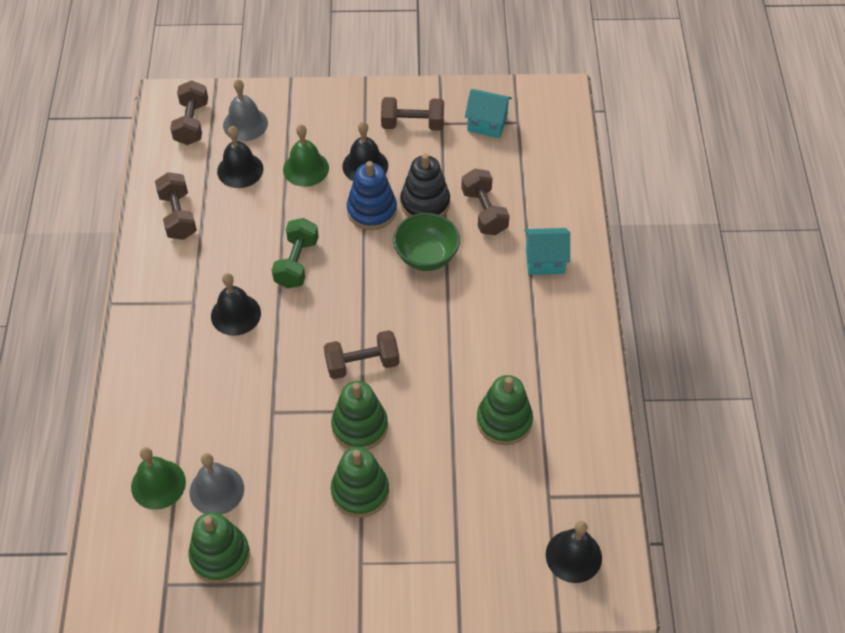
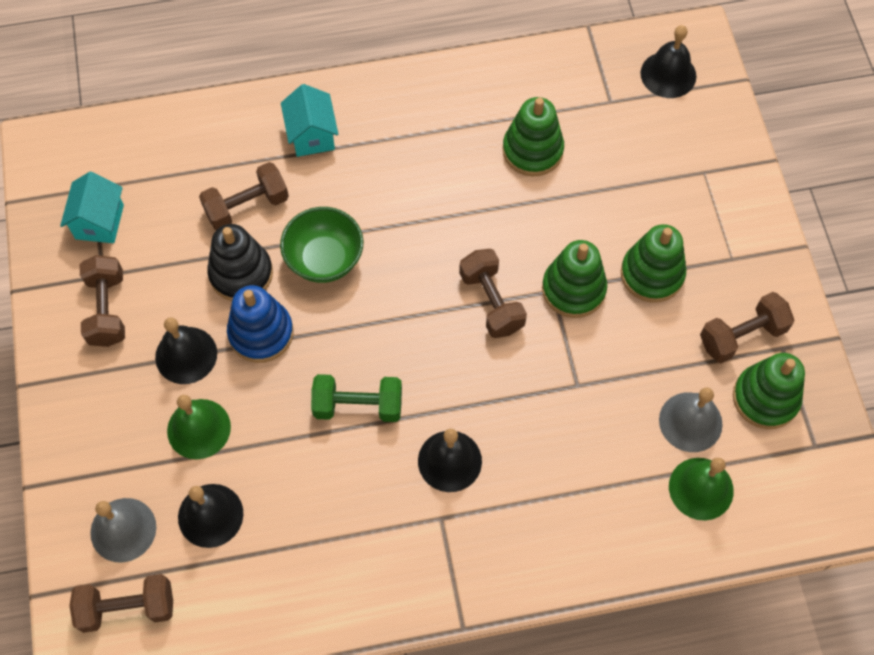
camera: 100 degrees left, 10 degrees up
(178, 216) = (303, 578): brown dumbbell -> brown dumbbell (742, 336)

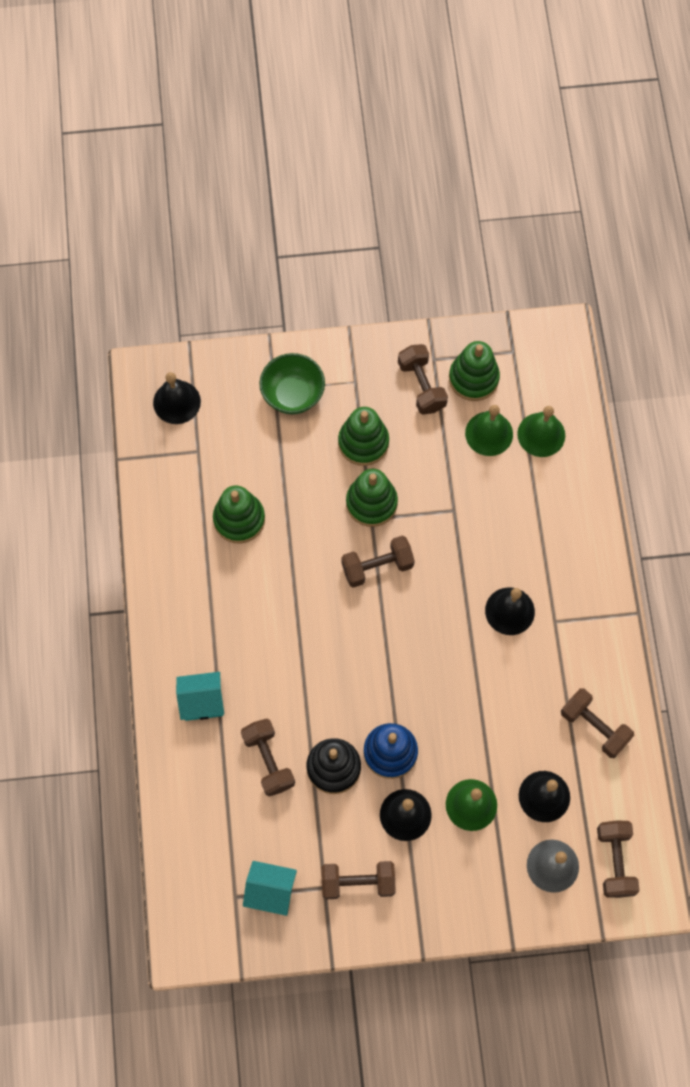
camera: 85 degrees left, 5 degrees up
(302, 575) = (594, 727): none -> brown dumbbell
(324, 259) = (326, 697): green bowl -> green bowl (293, 394)
(358, 406) = (460, 677): green dumbbell -> none
(690, 422) = (489, 433): grey bell -> green bell

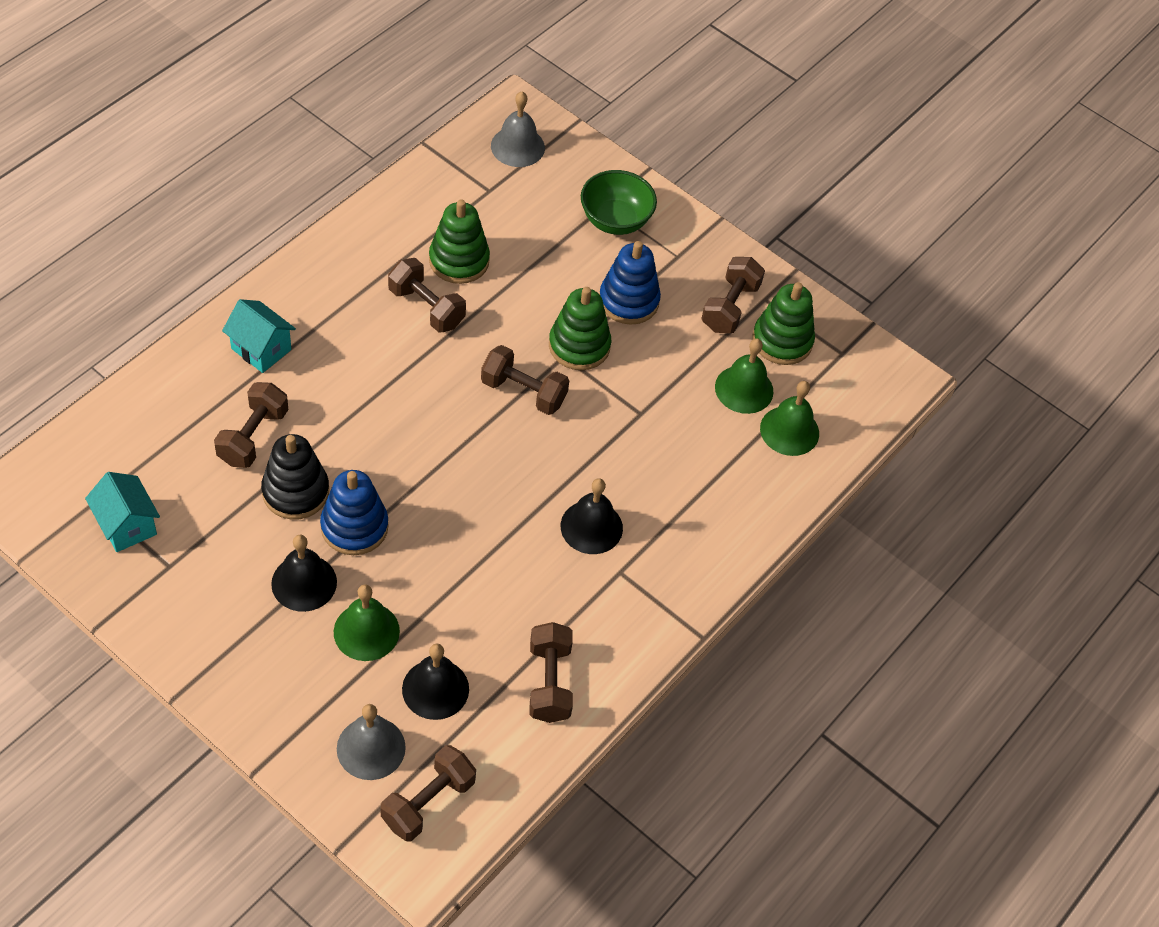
camera: 40 degrees right, 15 degrees down
(176, 402) = (517, 146): black bell -> grey bell
(358, 882) = (200, 590): brown dumbbell -> brown dumbbell (426, 307)
(363, 442) = (628, 301): green stacking toy -> blue stacking toy

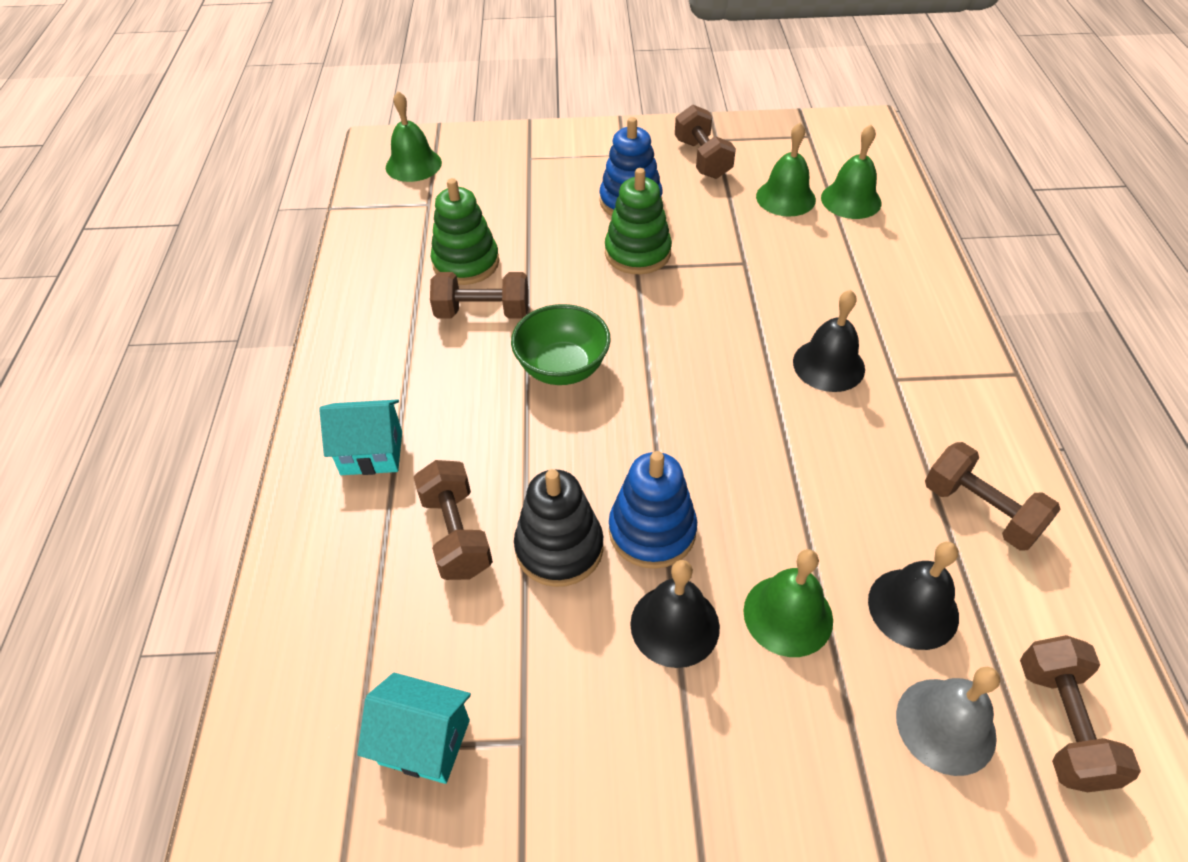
camera: 35 degrees left, 5 degrees down
(517, 146) = (413, 165): grey bell -> green bell
(523, 392) = (642, 313): brown dumbbell -> none
(615, 220) = (550, 162): green bowl -> green bowl (562, 368)
(782, 341) = (764, 154): green stacking toy -> none

